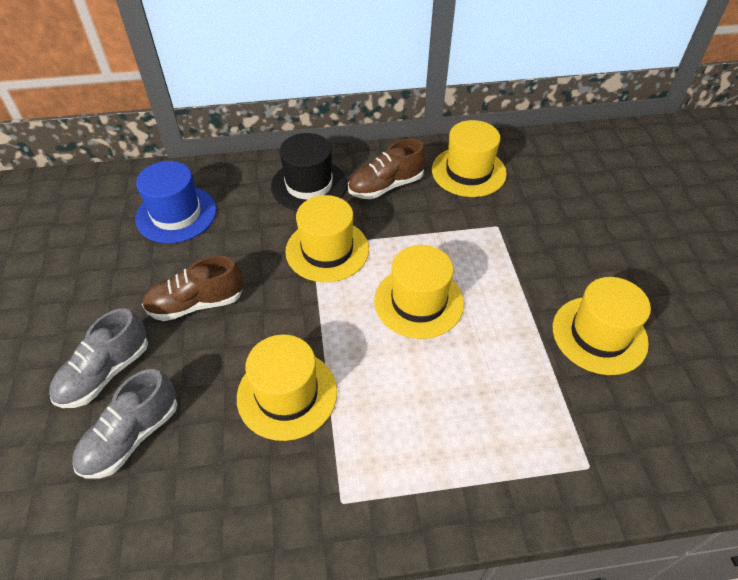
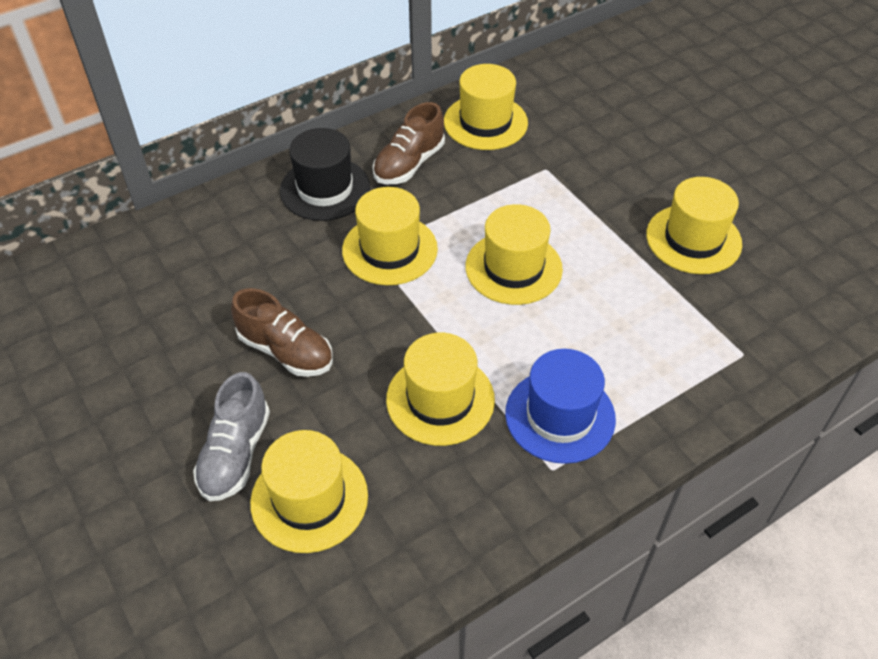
camera: 25 degrees left, 0 degrees up
(131, 436) = (309, 499): grey shoe -> yellow hat
(176, 214) = (194, 268): blue hat -> blue hat (560, 416)
(196, 304) = (286, 351): brown shoe -> brown shoe turned 105 degrees counterclockwise

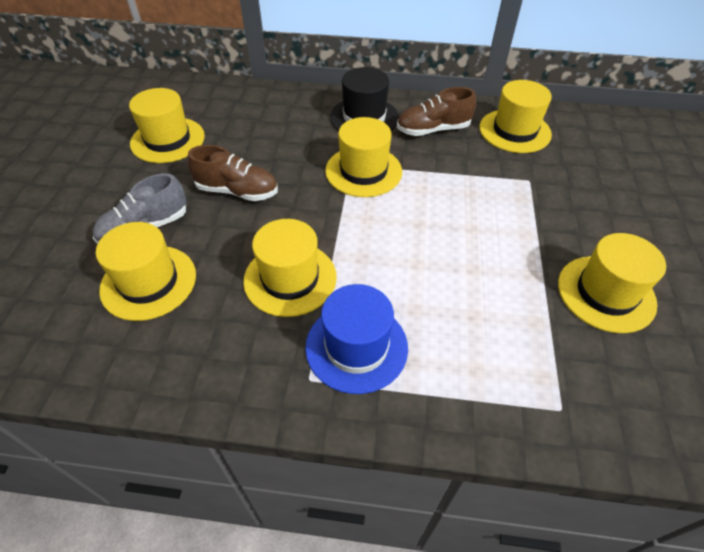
camera: 40 degrees right, 0 degrees up
(286, 351) = (237, 191): brown shoe -> brown shoe turned 60 degrees counterclockwise
(513, 268) = (434, 228): yellow hat -> yellow hat (167, 140)

